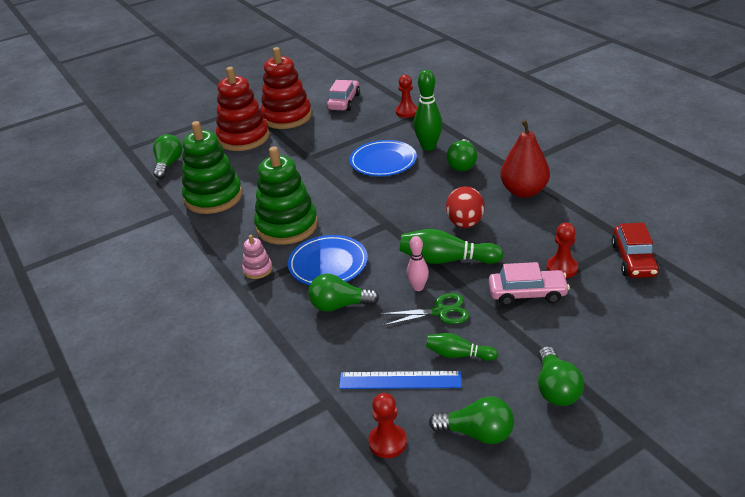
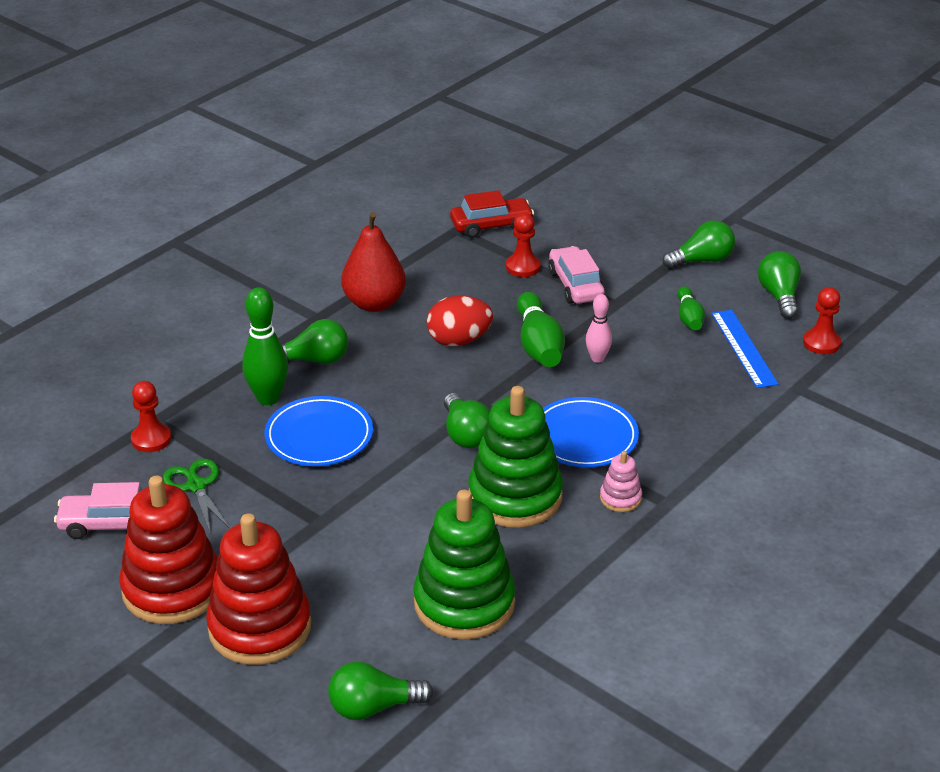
camera: 110 degrees left, 0 degrees up
(339, 305) = (655, 411): green light bulb -> green light bulb (466, 434)
(440, 312) = (631, 337): green scissors -> green scissors (196, 486)

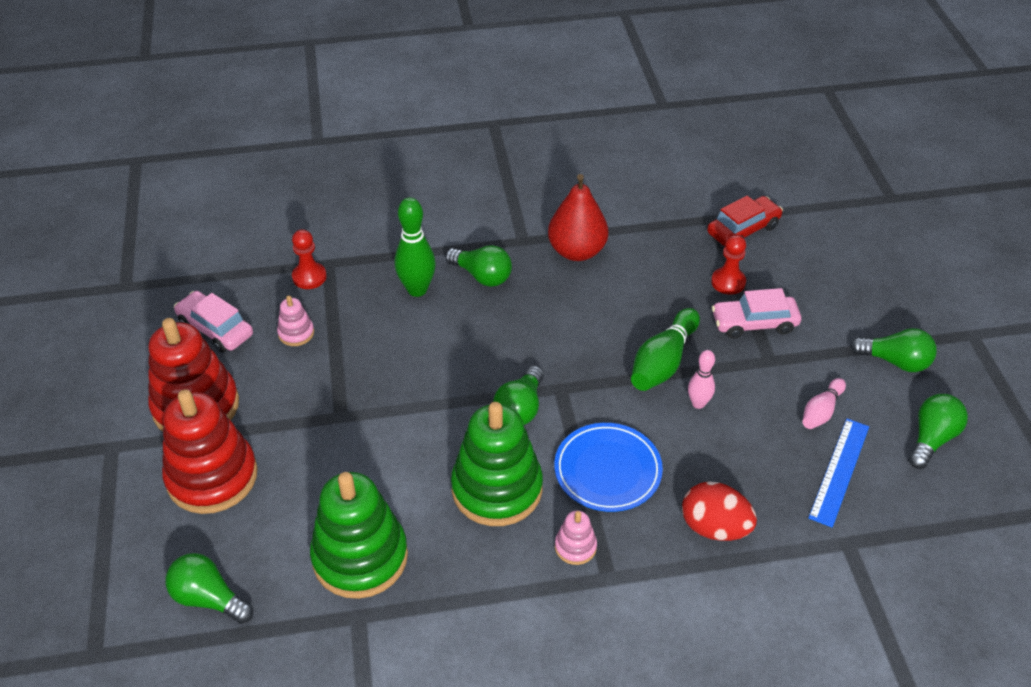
camera: 40 degrees right, 10 degrees up
(196, 486) = (296, 333): green scissors -> pink stacking toy
(319, 436) = (416, 343): blue plate -> none
(459, 340) = (605, 321): red egg -> red egg (714, 527)
(491, 225) = (743, 230): red car -> red car turned 60 degrees counterclockwise
(575, 285) = (754, 323): pink car -> pink car turned 120 degrees counterclockwise
(689, 318) = (821, 411): green bowling pin -> pink bowling pin
(821, 343) = (921, 511): red pawn -> none

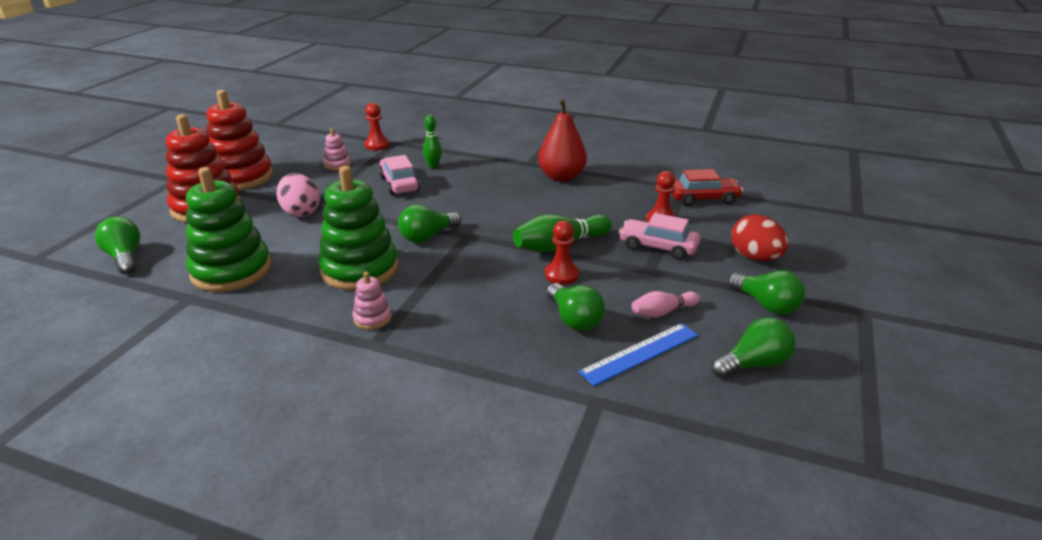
camera: 30 degrees right, 15 degrees down
(215, 329) = (297, 151): pink car -> pink car (399, 184)
(340, 433) = (301, 212): none -> pink egg
(417, 289) = (433, 166): green bowling pin -> green bowling pin, size x0.60
(482, 276) = (482, 171): green light bulb -> green light bulb (574, 319)
(607, 470) = (448, 287): blue plate -> none
(698, 403) = (561, 275): pink bowling pin -> red pawn
(714, 527) = (491, 347): red egg -> red egg (755, 257)

